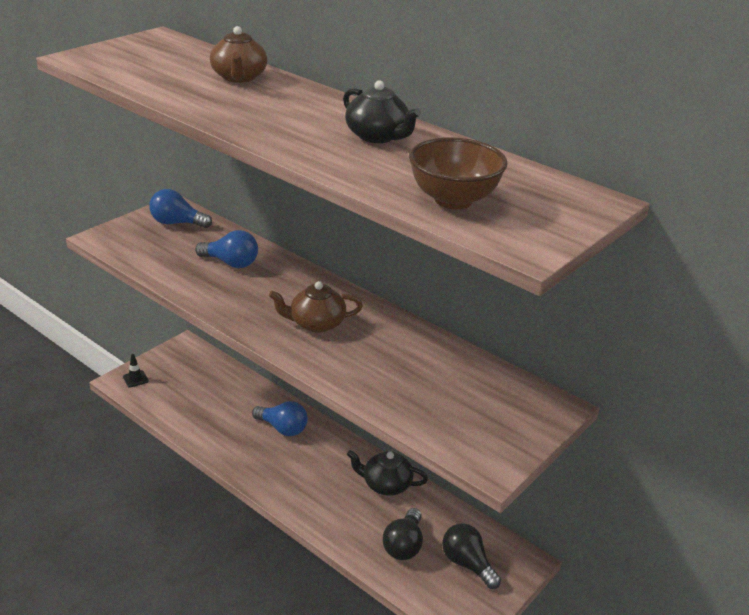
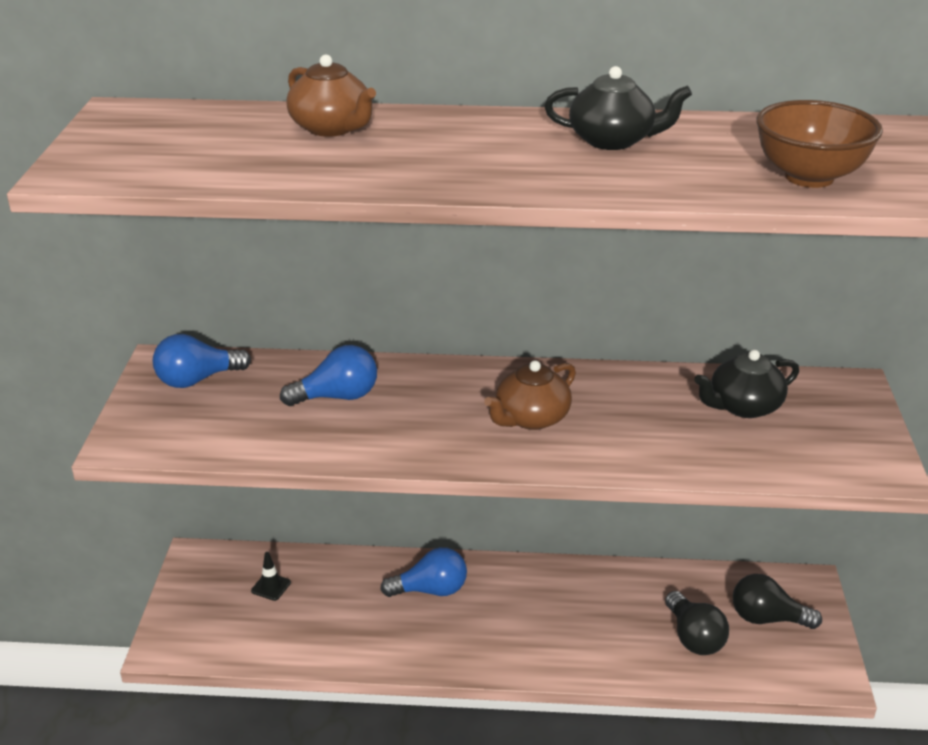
camera: 35 degrees left, 0 degrees up
(135, 379) = (181, 633): black traffic cone -> black traffic cone (271, 587)
(386, 484) = (606, 586): black teapot -> black teapot (743, 406)

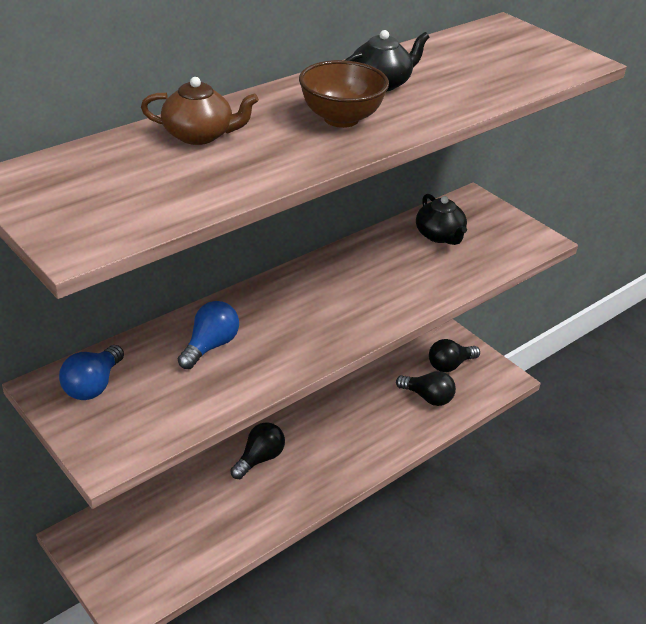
camera: 45 degrees left, 5 degrees up
(271, 587) = (153, 521): black traffic cone -> none
(431, 590) = (259, 459): blue light bulb -> black light bulb
(531, 418) = (344, 299): brown teapot -> none
(743, 406) = (440, 236): black teapot -> black teapot turned 45 degrees counterclockwise
(809, 177) = (511, 72): brown bowl -> brown bowl (341, 119)

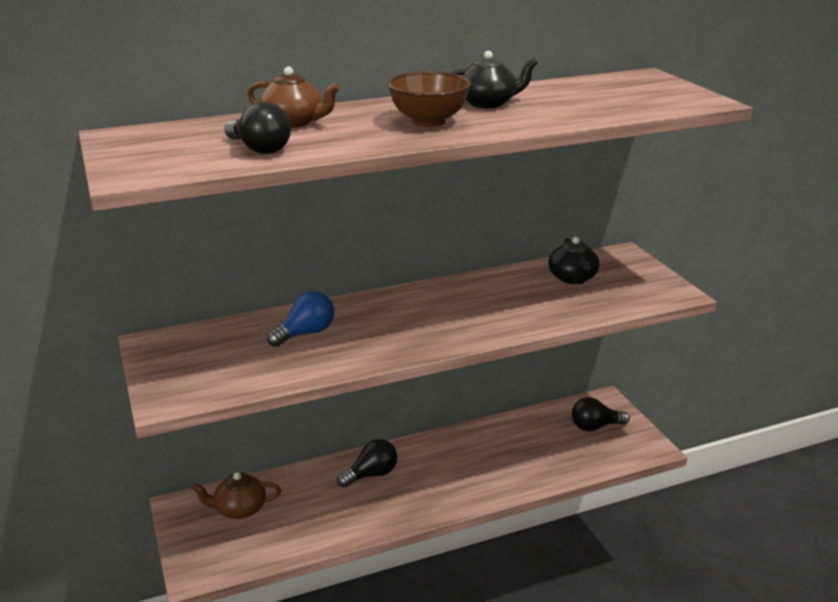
camera: 20 degrees right, 10 degrees down
(93, 385) = (189, 347): blue light bulb -> none
(141, 526) = (239, 509): none -> brown teapot
(428, 397) = (560, 451): black light bulb -> black light bulb (259, 149)

